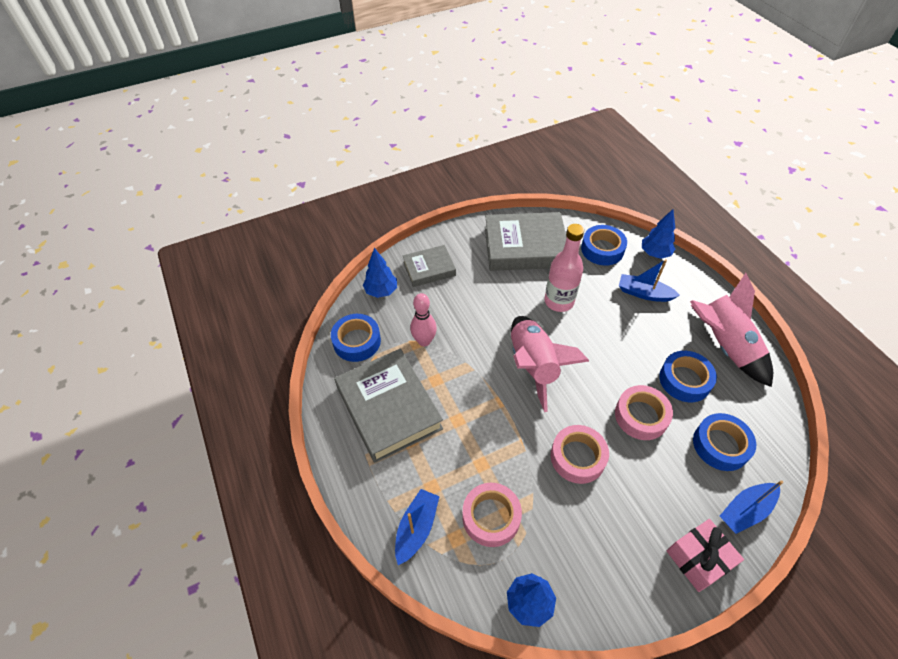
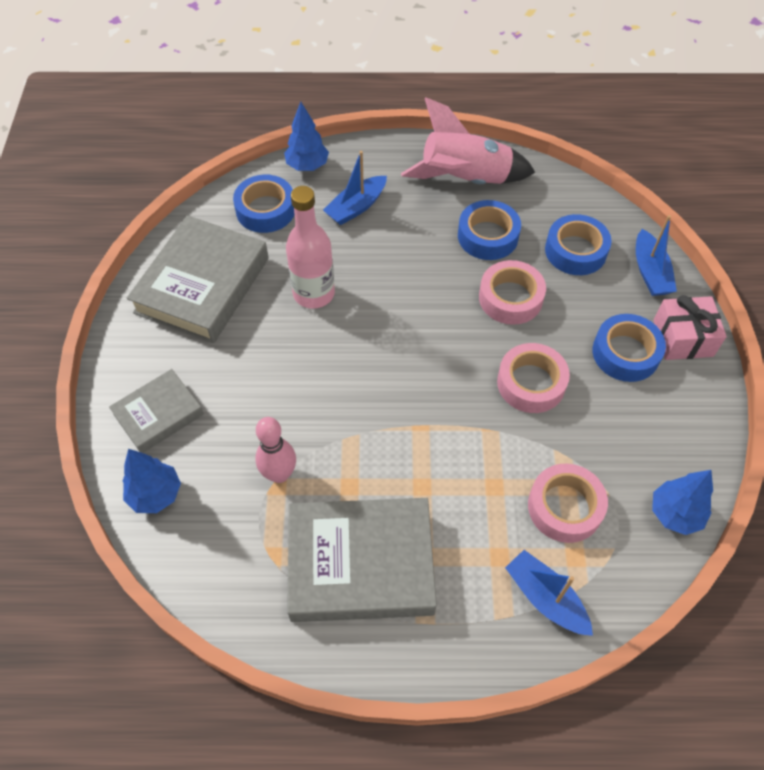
camera: 65 degrees left, 5 degrees up
(357, 341) = (226, 564): blue tape -> blue tape (625, 353)
(429, 269) = (158, 414): grey book -> grey book turned 45 degrees clockwise
(533, 366) = (390, 367): pink rocket -> none

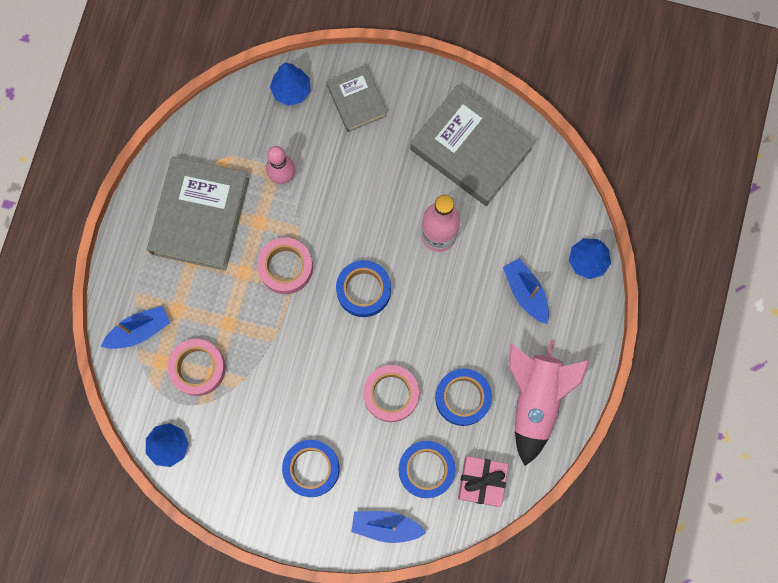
camera: 105 degrees right, 20 degrees up
(265, 210) = (541, 214): blue tape -> blue tape (363, 290)
(531, 383) = (305, 381): pink tape -> pink tape (286, 267)
(683, 338) = (312, 523): pink gift -> pink gift (481, 482)

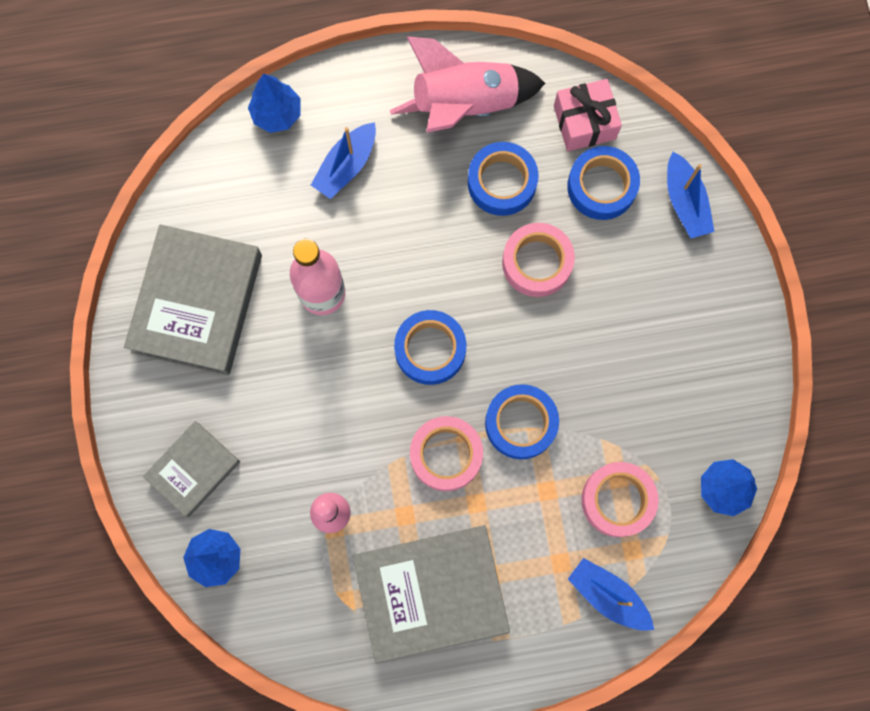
camera: 115 degrees left, 0 degrees up
(311, 468) = (665, 312): blue tape -> blue tape (520, 423)

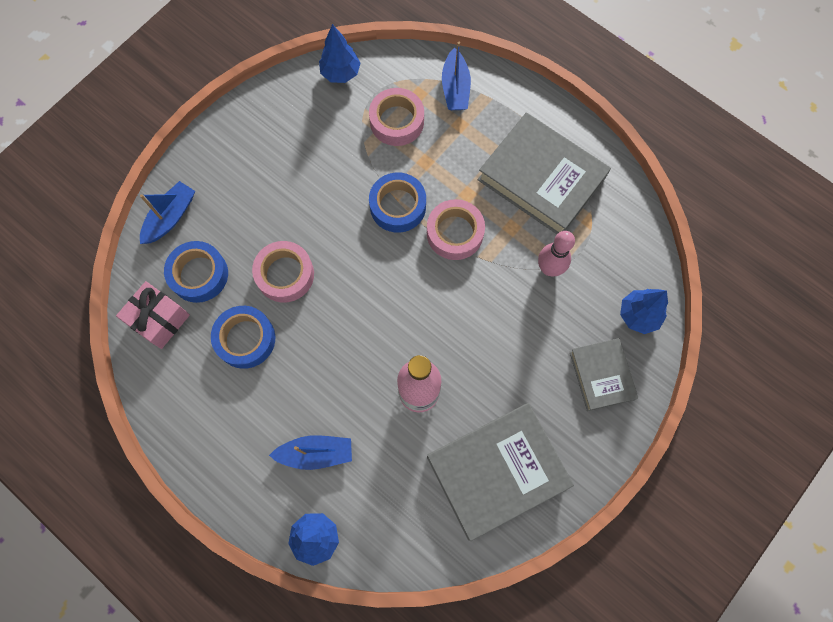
camera: 130 degrees left, 5 degrees down
(193, 470) = (601, 375): grey book -> grey book turned 75 degrees clockwise
(430, 349) = (397, 294): blue tape -> none
(465, 104) = (205, 409): pink rocket -> none

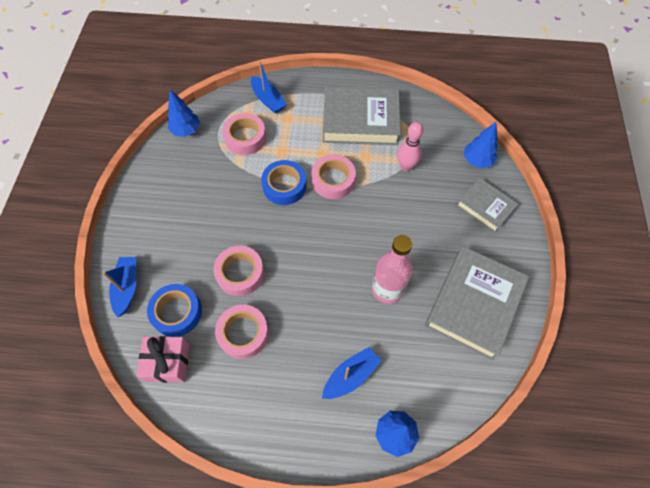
camera: 35 degrees left, 10 degrees down
(245, 339) = (243, 333): blue tape -> pink tape

